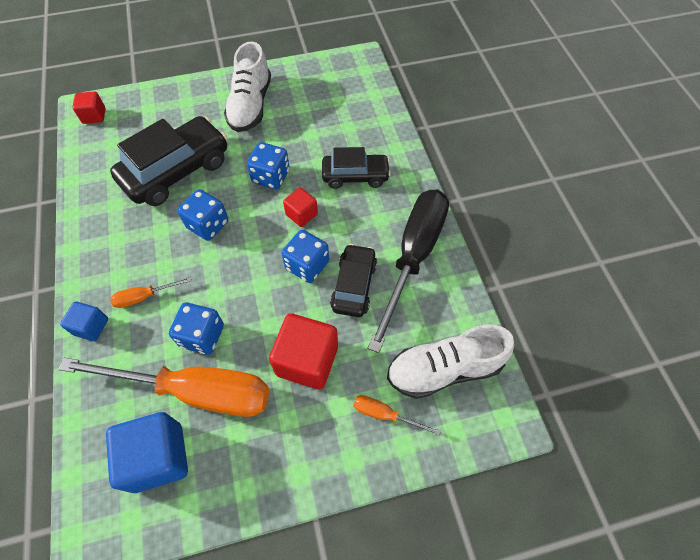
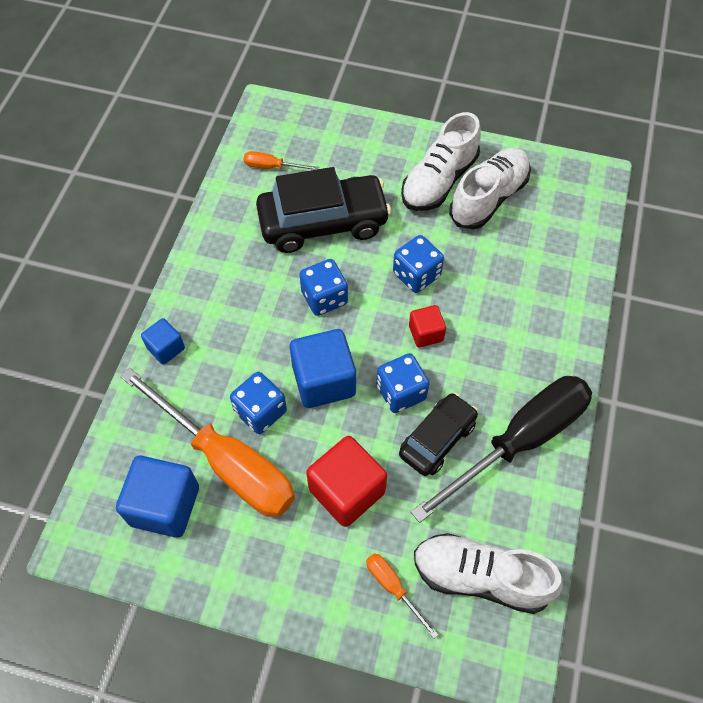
camera: 30 degrees right, 0 degrees up
(94, 116) = (272, 122): red cube -> none
(144, 297) = (227, 343): orange screwdriver -> orange screwdriver (272, 167)
(242, 286) = (324, 381): none -> blue cube
(294, 102) = (489, 198): none -> white shoe
(355, 176) = (508, 317): black car -> none

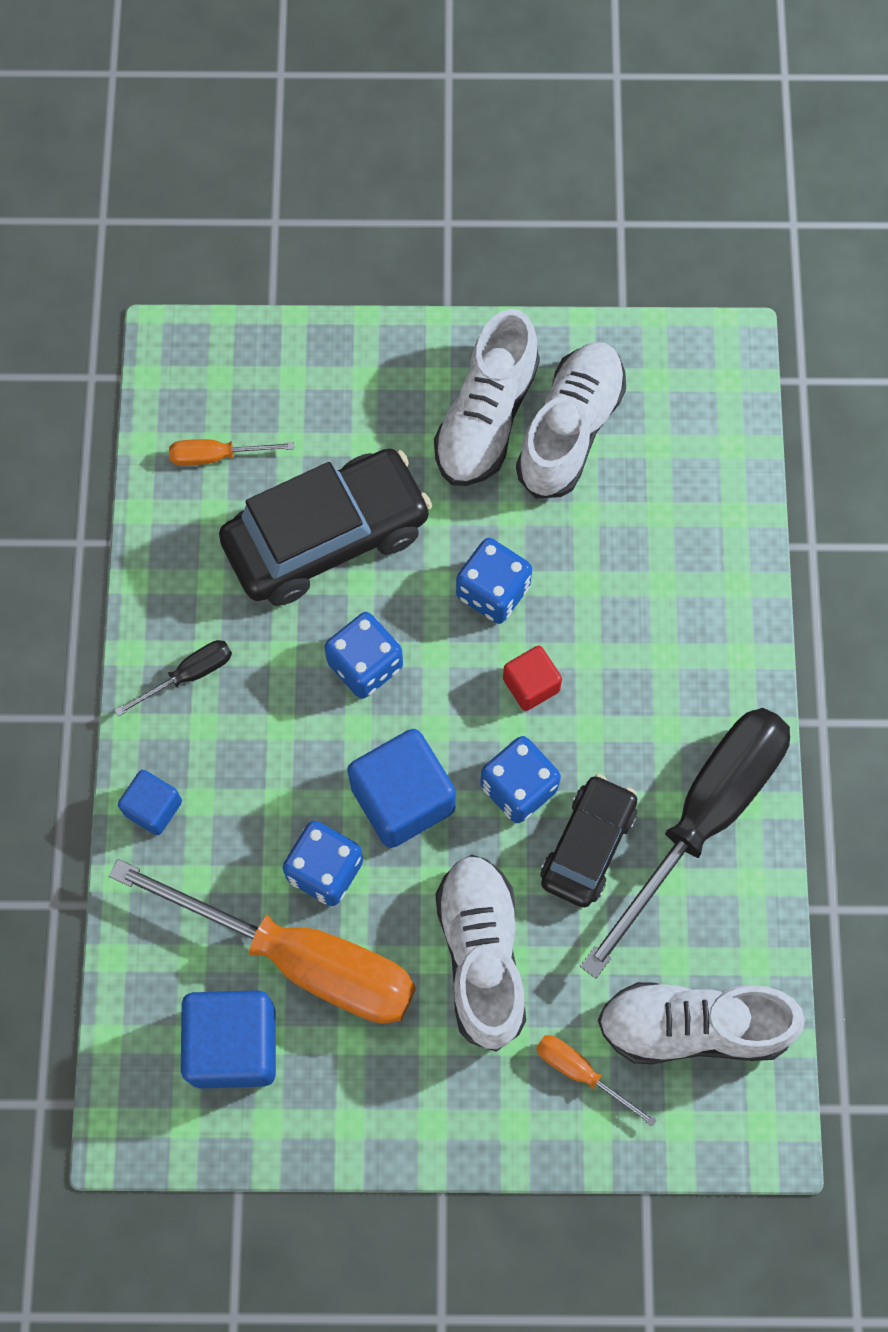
camera: 15 degrees left, 10 degrees up
(214, 279) = (189, 675): none -> black screwdriver
(347, 491) = (481, 955): red cube -> white shoe

